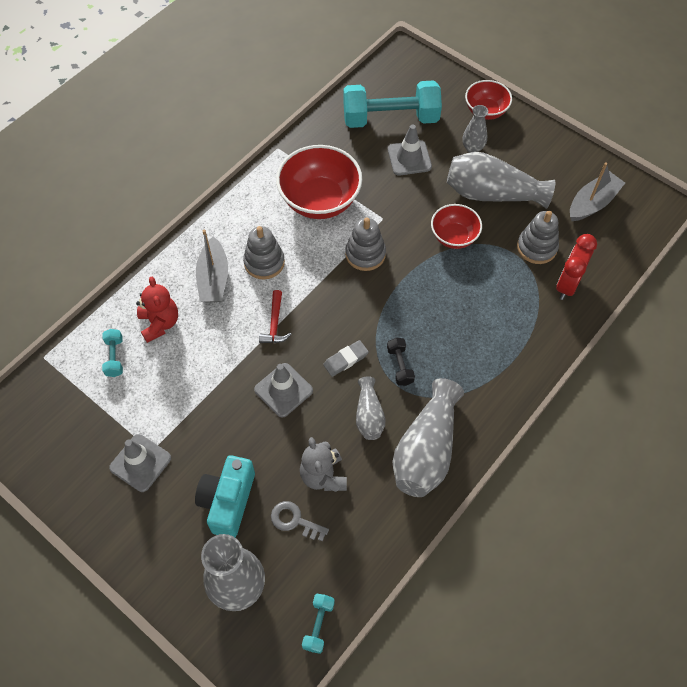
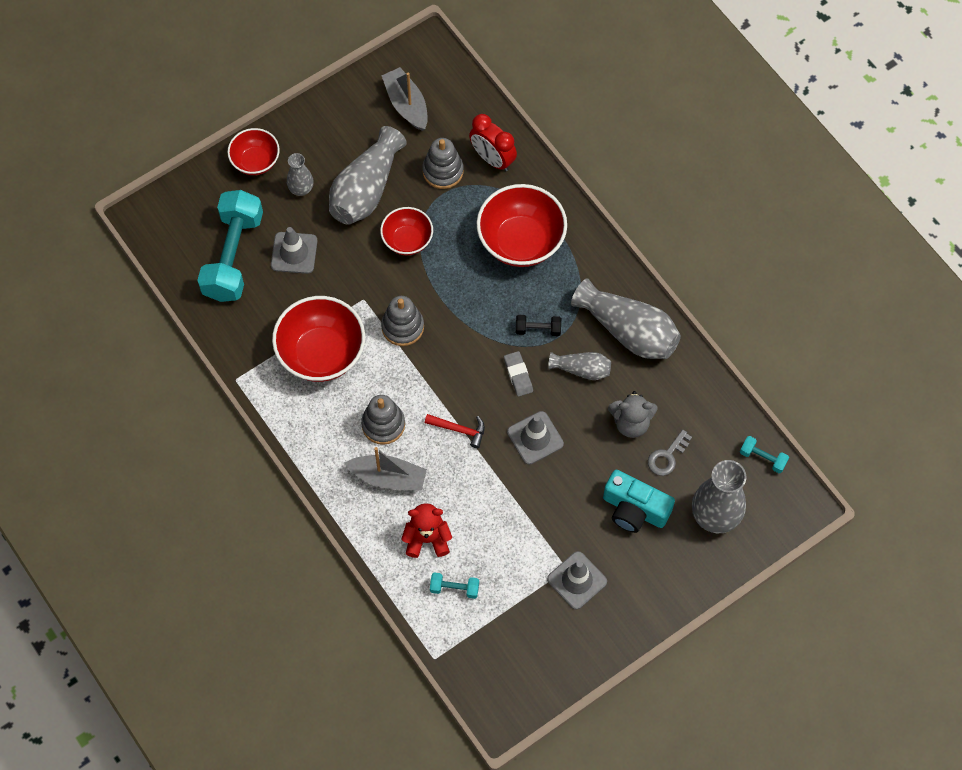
camera: 75 degrees left, 5 degrees up
(489, 329) = (521, 241): none -> red bowl

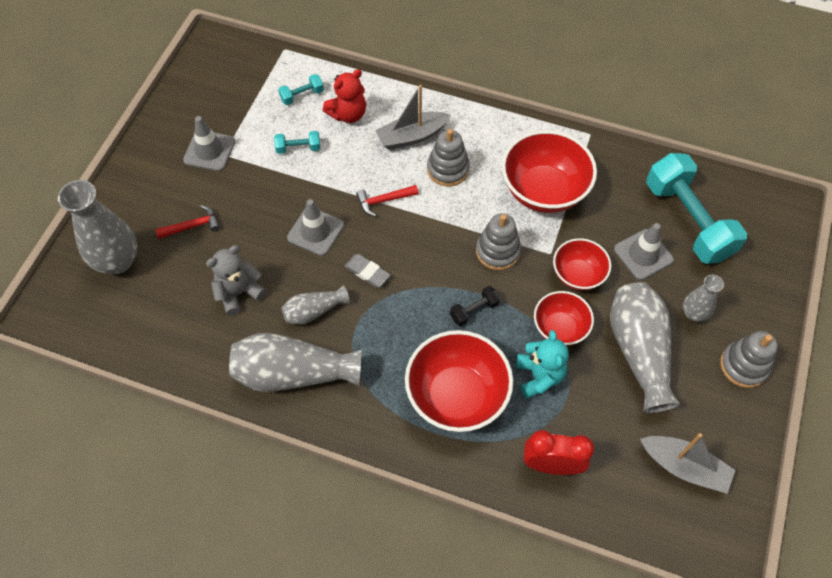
camera: 145 degrees right, 5 degrees down
(255, 161) = (756, 312): red bowl -> red bowl (578, 275)
(443, 171) = (587, 418): grey stacking toy -> grey stacking toy (743, 366)
(451, 218) = (539, 376): none -> turquoise teddy bear
(538, 329) = (379, 322): black dumbbell -> black dumbbell (474, 310)
(634, 509) = (193, 226): turquoise camera -> red hammer
(667, 456) = (188, 284): grey key -> none
(763, 458) = (97, 334): turquoise dumbbell -> turquoise dumbbell (298, 148)

